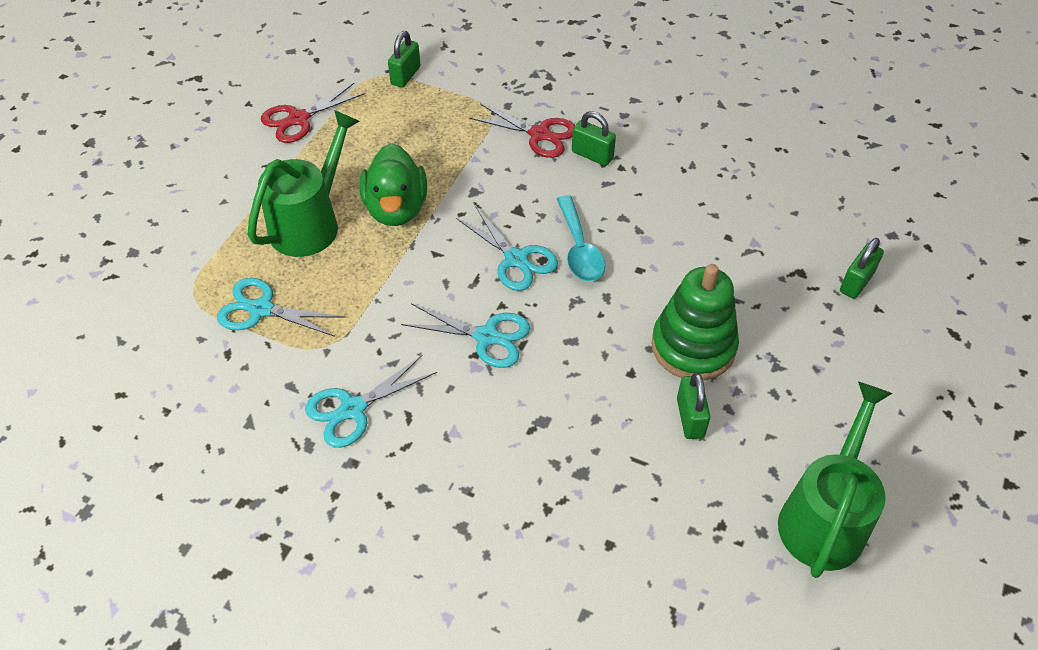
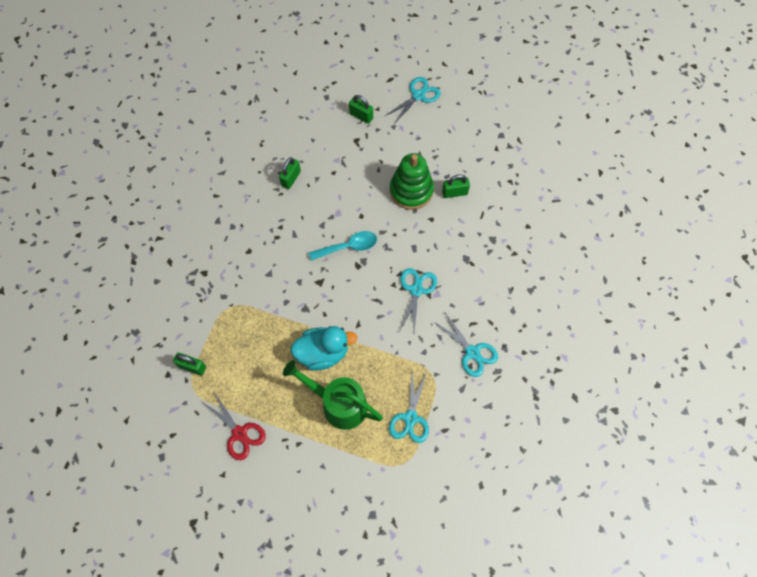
camera: 95 degrees left, 15 degrees up
(396, 209) = (323, 353): green duck -> turquoise duck
(516, 259) = (359, 279): turquoise scissors -> turquoise scissors (418, 96)
(539, 134) = (252, 274): red scissors -> none
(592, 155) = (270, 243): green padlock -> green padlock (291, 178)
(825, 516) = (498, 141): green watering can -> none

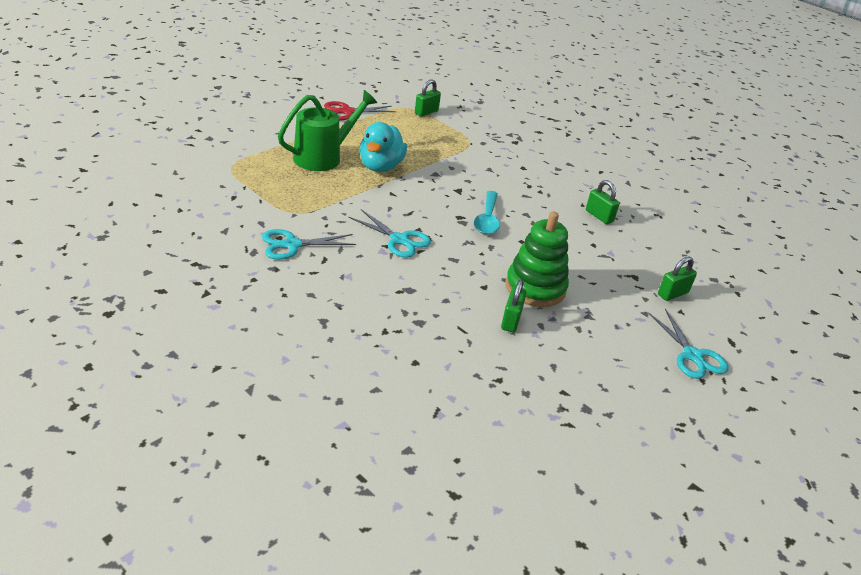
camera: 110 degrees right, 30 degrees down
(410, 418) = (267, 184): turquoise scissors -> none

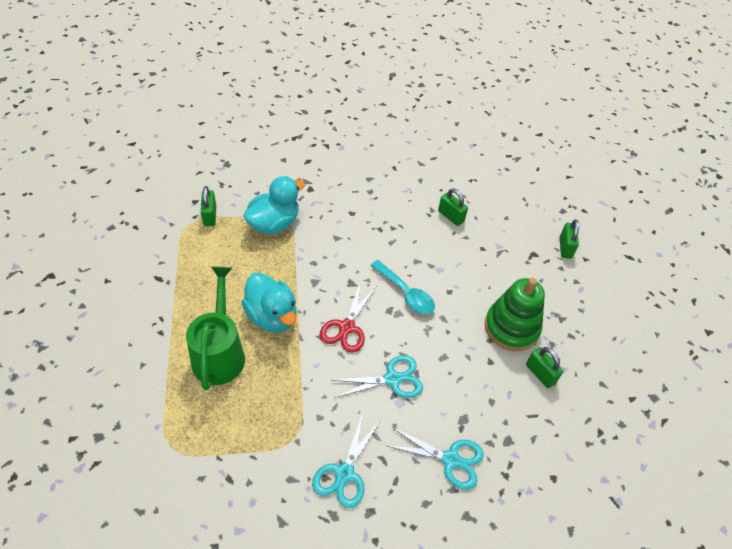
camera: 50 degrees left, 15 degrees up
(347, 112) = (154, 278): red scissors -> red scissors (347, 327)
(459, 138) = (274, 223): none -> turquoise duck
(599, 216) = (450, 216): green padlock -> green padlock turned 45 degrees clockwise
(693, 356) = (632, 291): turquoise scissors -> turquoise scissors (451, 459)

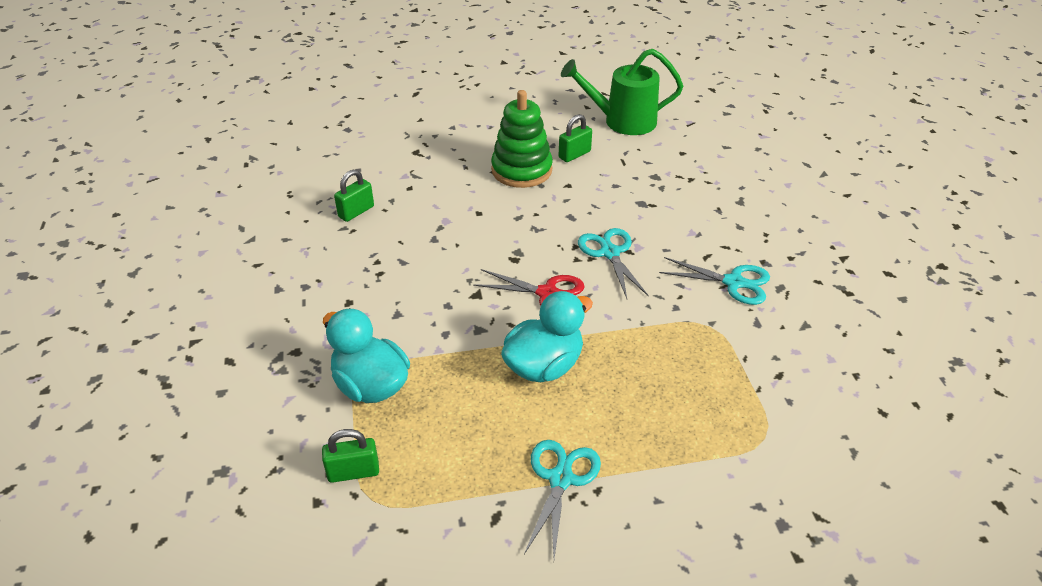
camera: 90 degrees left, 10 degrees down
(219, 352) = (614, 413): green watering can -> green watering can (622, 121)
(406, 293) = (487, 246): turquoise spoon -> none
(451, 459) = (689, 211): turquoise scissors -> turquoise scissors (561, 479)
(565, 248) = (405, 131): green padlock -> none

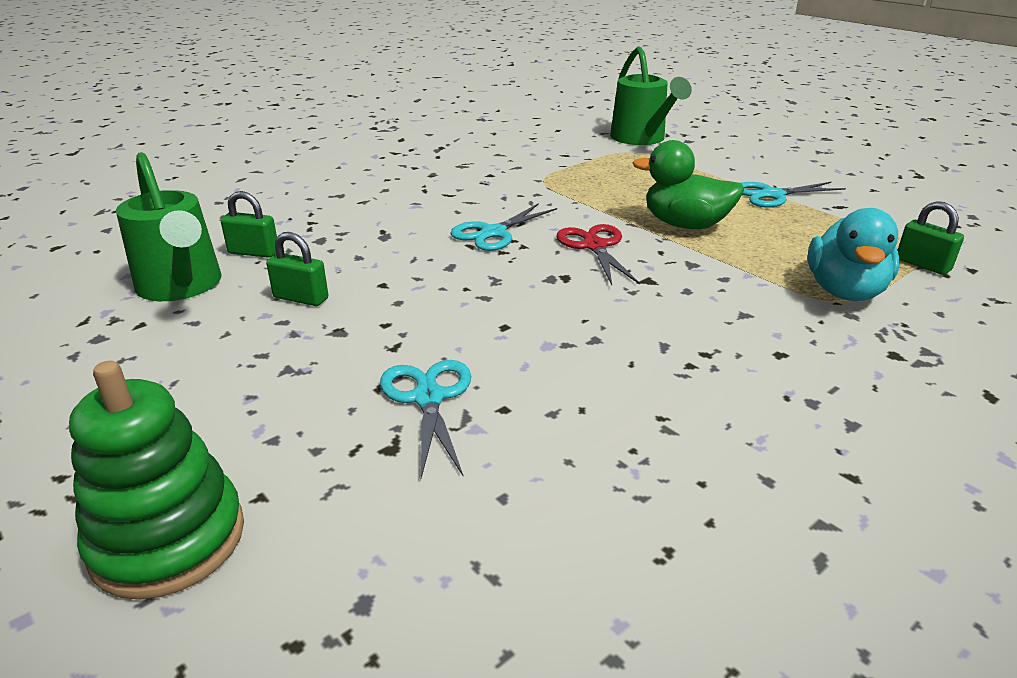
camera: 120 degrees left, 10 degrees down
(356, 212) = (619, 435): green padlock -> green padlock (253, 252)
(521, 170) = (372, 325): green stacking toy -> green stacking toy (168, 539)
(544, 366) = (685, 225): turquoise duck -> green duck
(733, 282) = (475, 180): turquoise scissors -> turquoise scissors (428, 398)
(809, 476) = (642, 139): none -> green watering can

